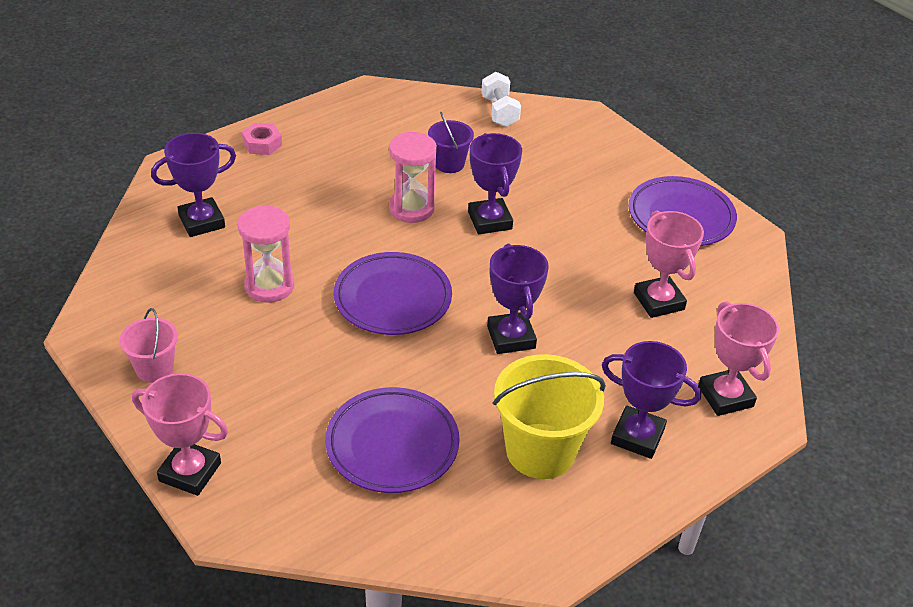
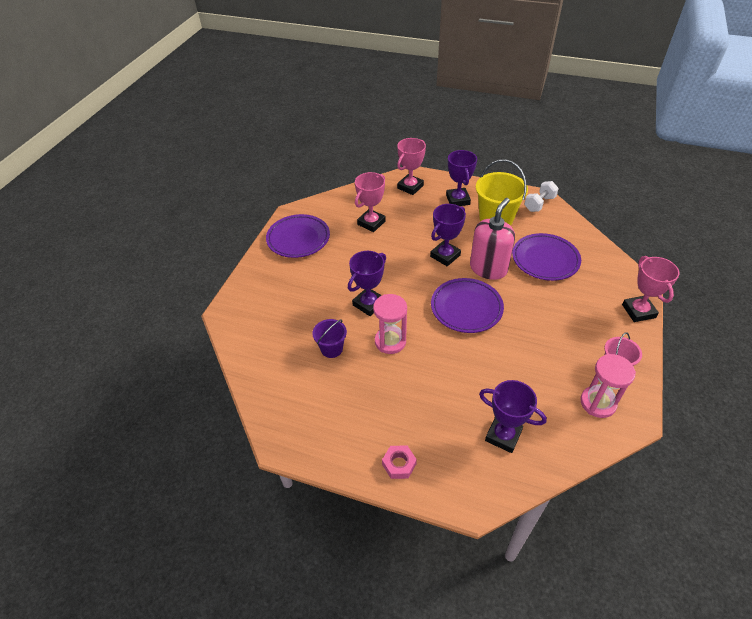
camera: 120 degrees left, 5 degrees up
(269, 286) = (513, 362): pink hourglass -> pink hourglass (598, 403)
(440, 366) = (488, 268): none -> pink soap dispenser
(499, 112) = (253, 355): white dumbbell -> white dumbbell (539, 204)

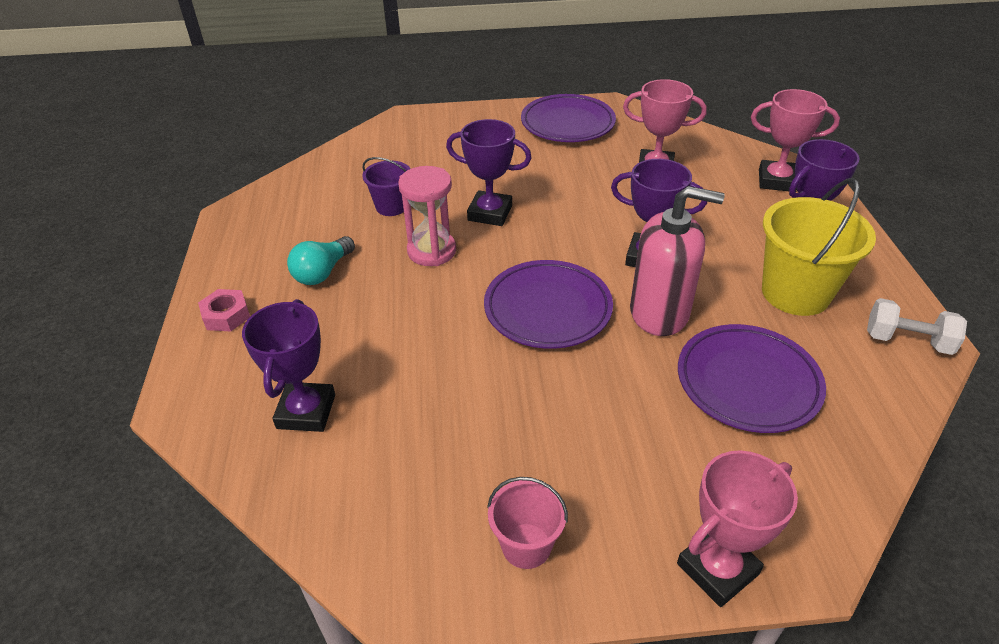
camera: 65 degrees right, 5 degrees down
(381, 401) = (322, 272): none -> turquoise light bulb
(598, 403) = (423, 531): pink hourglass -> none

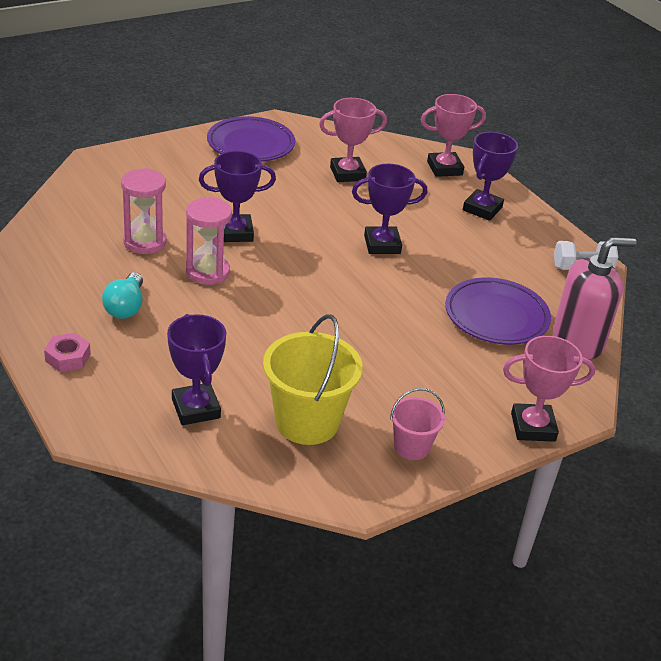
camera: 30 degrees left, 5 degrees down
(391, 206) = (145, 242): purple bucket -> pink hourglass
(547, 309) = (330, 297): purple plate -> none
(659, 312) = (413, 283): pink soap dispenser -> pink soap dispenser (578, 341)
(717, 569) = (533, 427): pink trophy -> pink trophy turned 60 degrees clockwise
(795, 293) = (498, 250): yellow bucket -> yellow bucket (307, 422)

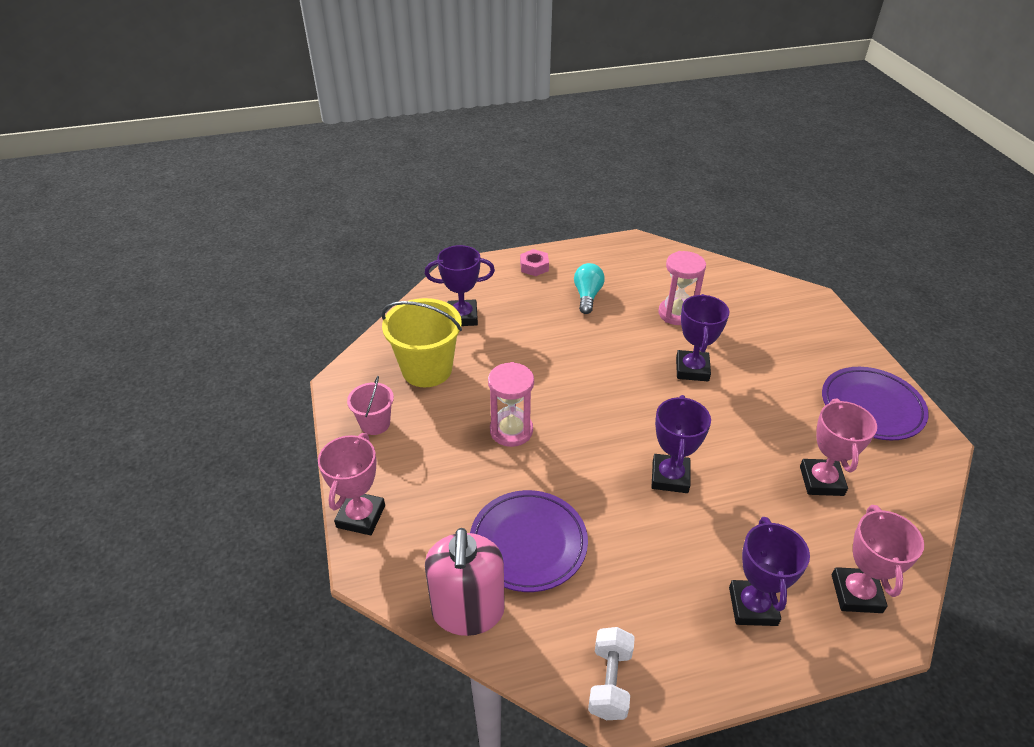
camera: 110 degrees right, 5 degrees up
(126, 307) = (587, 296): turquoise light bulb -> turquoise light bulb turned 75 degrees clockwise
(208, 272) = (629, 344): pink hourglass -> pink hourglass (511, 430)
(482, 209) = (752, 606): purple trophy -> purple trophy turned 45 degrees clockwise

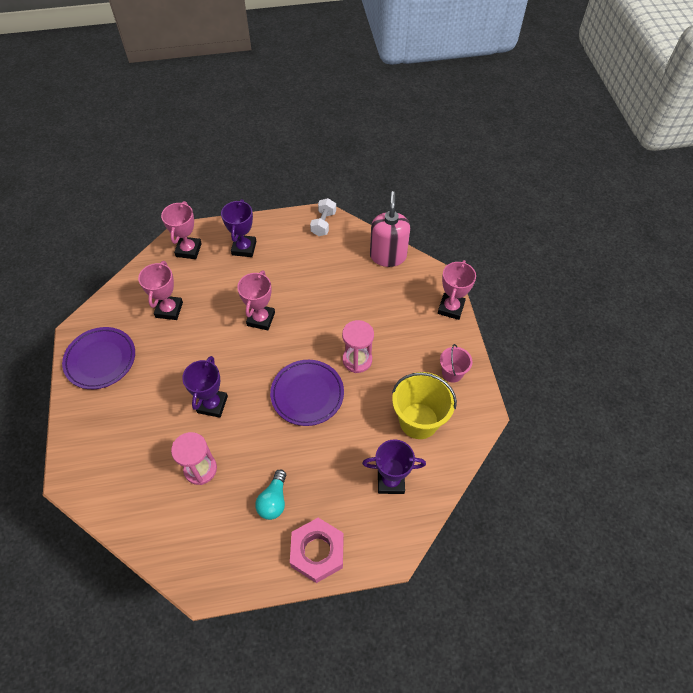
camera: 175 degrees left, 15 degrees up
(528, 544) = (354, 286): purple plate -> purple plate (307, 394)
(534, 266) = (317, 552): pink nut -> pink nut, size x1.83
(670, 477) = (261, 319): purple trophy -> pink trophy

